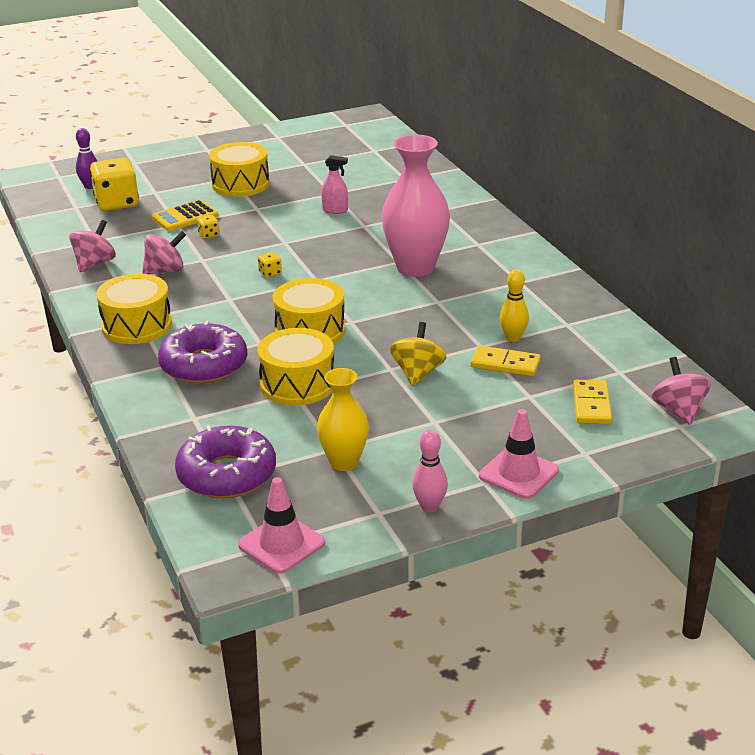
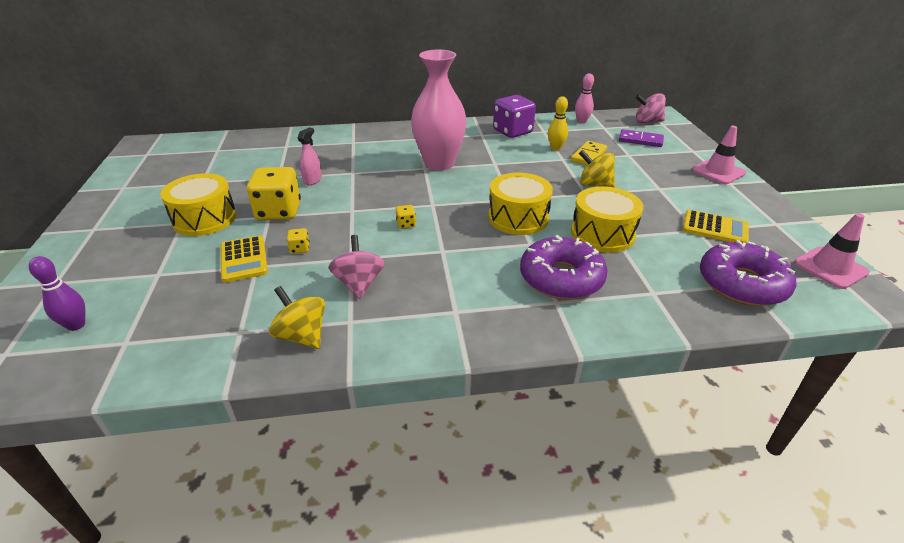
camera: 75 degrees left, 5 degrees up
(95, 264) = (302, 336): pink spinning top -> yellow spinning top
(117, 203) = (154, 305): yellow dice -> yellow dice (279, 211)
(137, 325) = (469, 314): yellow drum -> none
(344, 462) = (715, 228): yellow vase -> yellow calculator
(429, 507) = (763, 204): pink bowling pin -> pink bowling pin (581, 121)
(546, 301) = (512, 131): none -> purple dice
(591, 405) = (640, 140): yellow domino -> purple domino

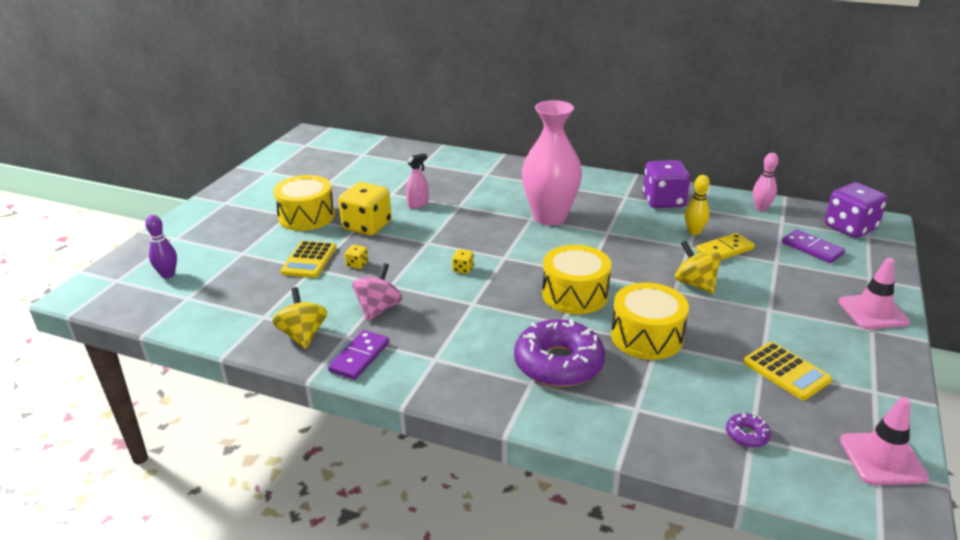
camera: 30 degrees right, 5 degrees down
(382, 336) = (359, 357): none -> purple domino
(647, 121) = (850, 228): pink spinning top -> purple dice
(742, 284) = (747, 435): purple donut -> purple donut, size x0.42

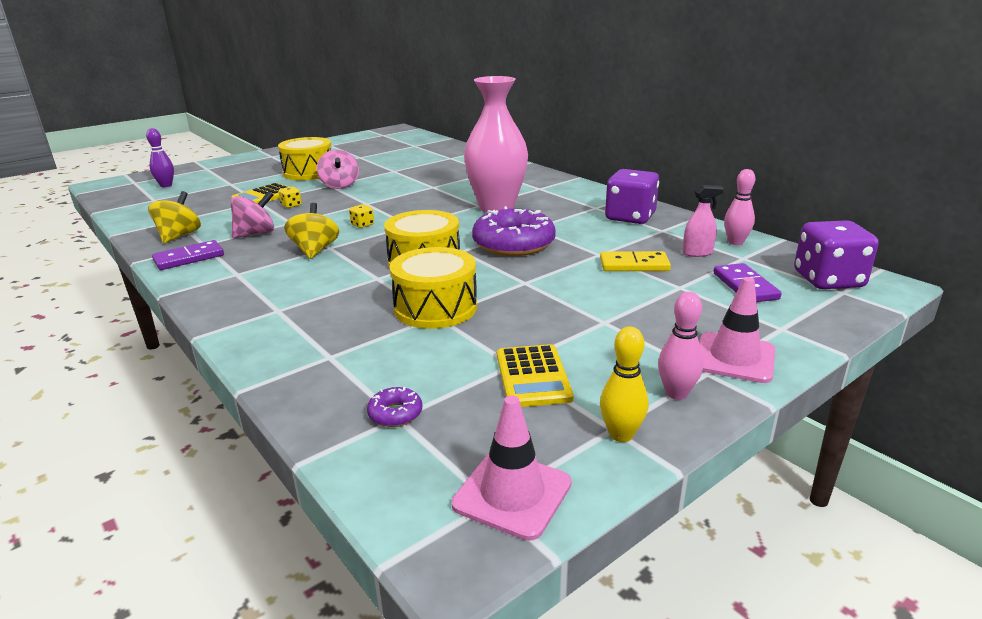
camera: 30 degrees right, 5 degrees down
(367, 226) = (340, 185): yellow dice -> pink spinning top
(418, 204) = (402, 180): pink spray bottle -> pink spray bottle (697, 253)
(558, 363) = (323, 304): purple donut -> purple donut (513, 244)
(694, 232) = (624, 245): yellow bowling pin -> yellow bowling pin (621, 434)
(695, 284) = (555, 282): yellow spinning top -> yellow spinning top (315, 250)
(875, 351) = (676, 393): none -> pink bowling pin

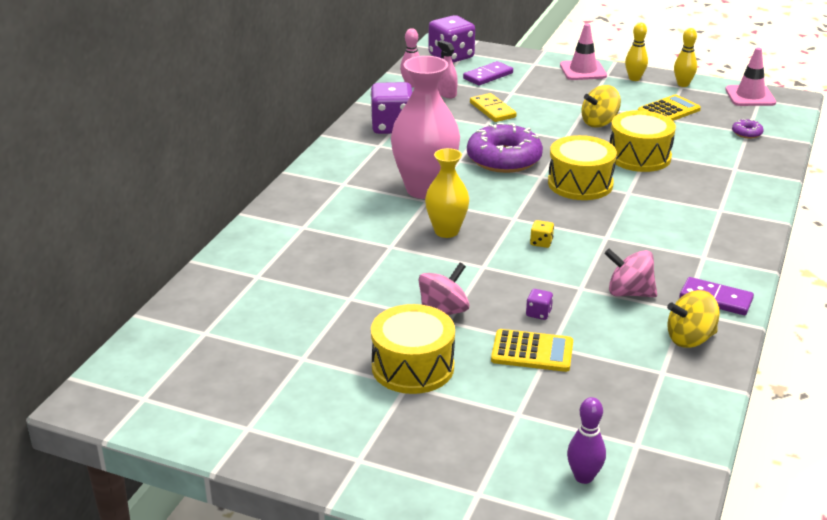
camera: 120 degrees left, 5 degrees up
(291, 205) = (538, 313): yellow dice -> purple dice
(315, 250) = (621, 241): yellow spinning top -> yellow spinning top (599, 123)
(426, 202) = (446, 231): none -> yellow vase
(676, 393) = (634, 78): pink bowling pin -> yellow bowling pin

